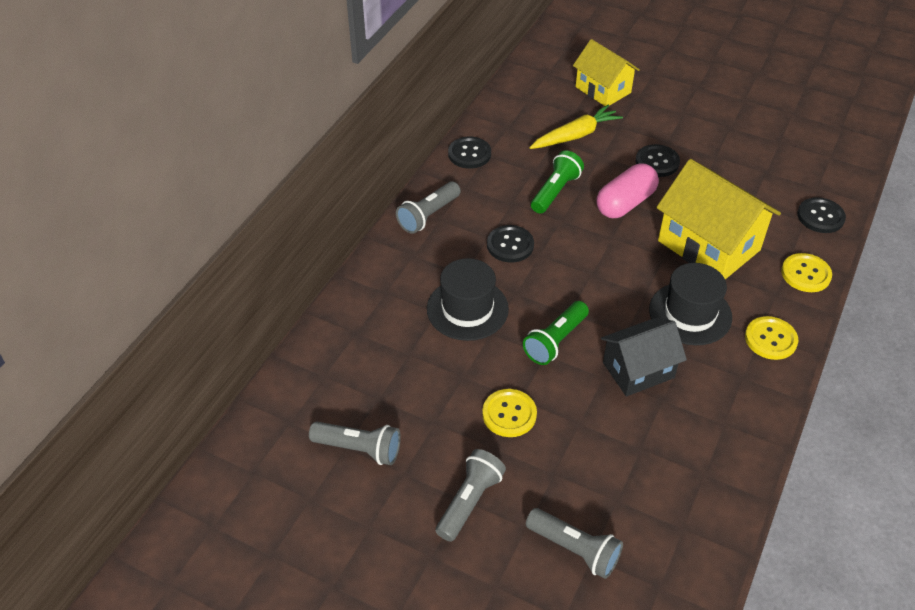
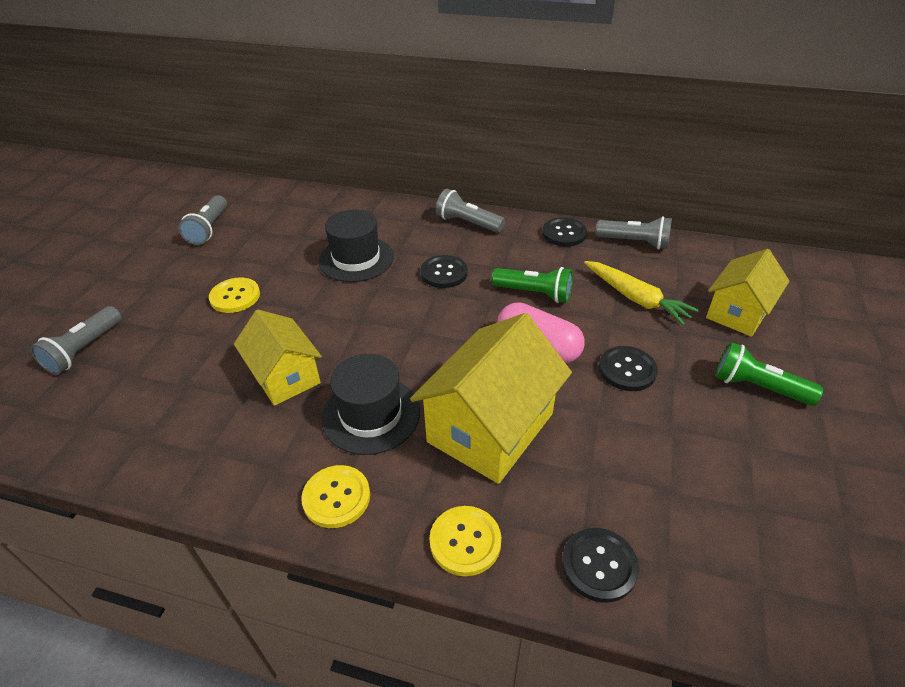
camera: 80 degrees right, 5 degrees down
(470, 501) = (149, 286): grey flashlight -> grey flashlight (634, 242)
(555, 341) = (321, 315): green flashlight -> green flashlight (757, 387)
(638, 370) = (285, 376): black house -> yellow house

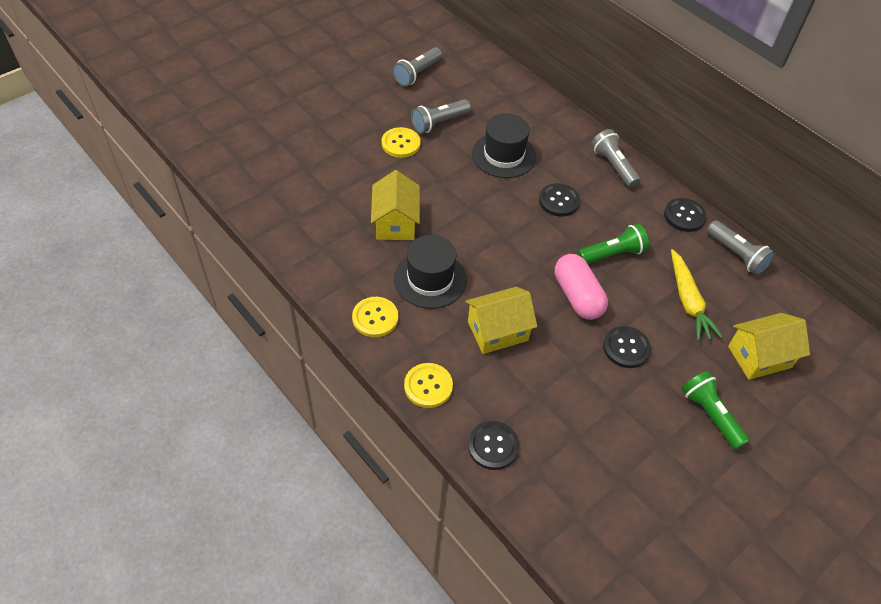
camera: 30 degrees right, 10 degrees up
(84, 350) = (288, 136): grey flashlight -> grey flashlight (439, 123)
(490, 427) = (497, 331): yellow house -> yellow house, size x0.64
(534, 293) = (612, 254): green flashlight -> green flashlight turned 75 degrees counterclockwise

